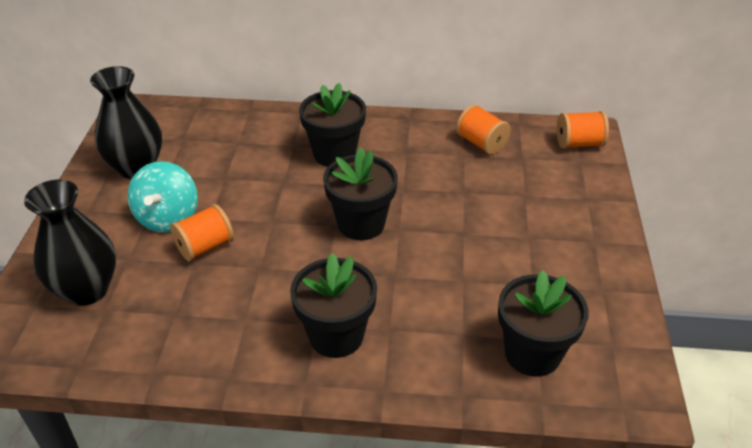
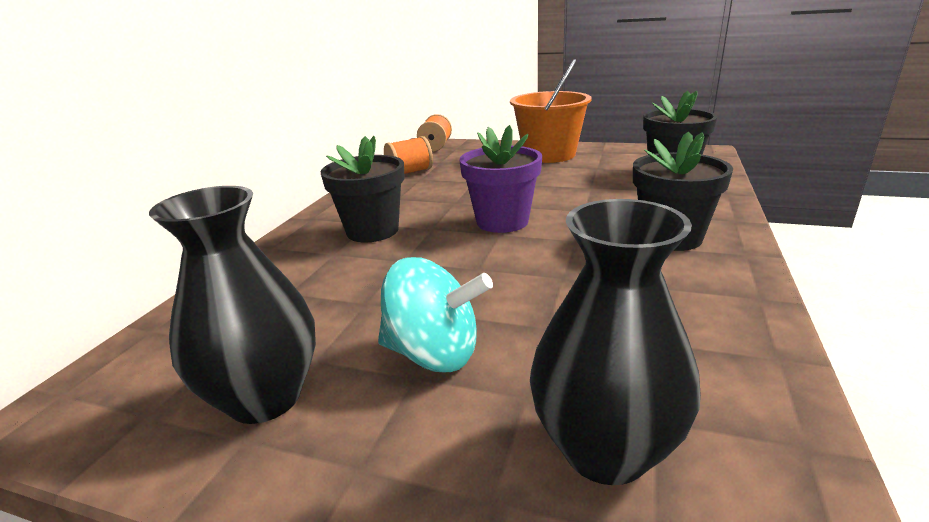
camera: 75 degrees left, 15 degrees down
(205, 247) = (514, 317): orange spool -> none
(361, 224) = (502, 221): black flower pot -> purple flower pot
(574, 241) = (549, 155): none -> orange bucket

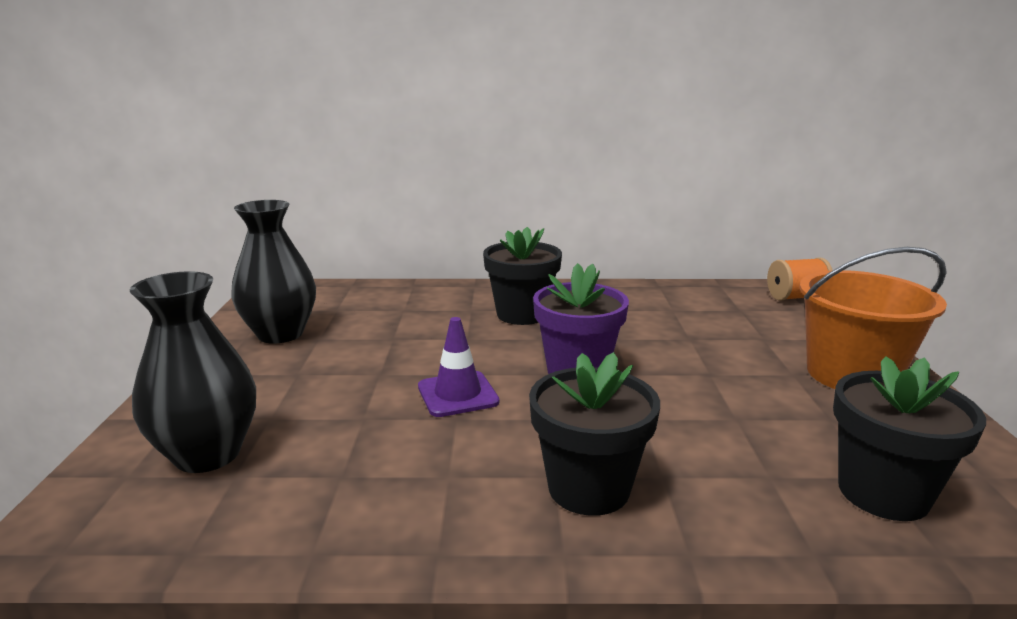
camera: 70 degrees right, 5 degrees down
(410, 172) = (687, 301): orange spool -> none
(434, 354) = (324, 376): turquoise spinning top -> none
(519, 273) = (457, 394): none -> purple traffic cone

